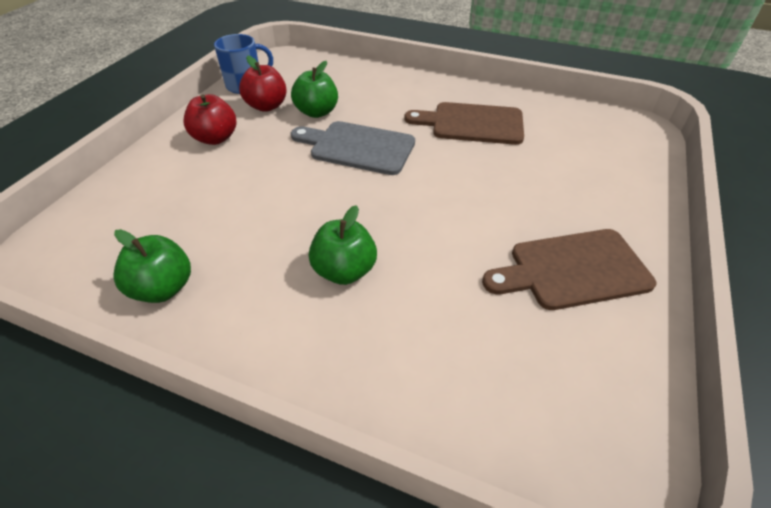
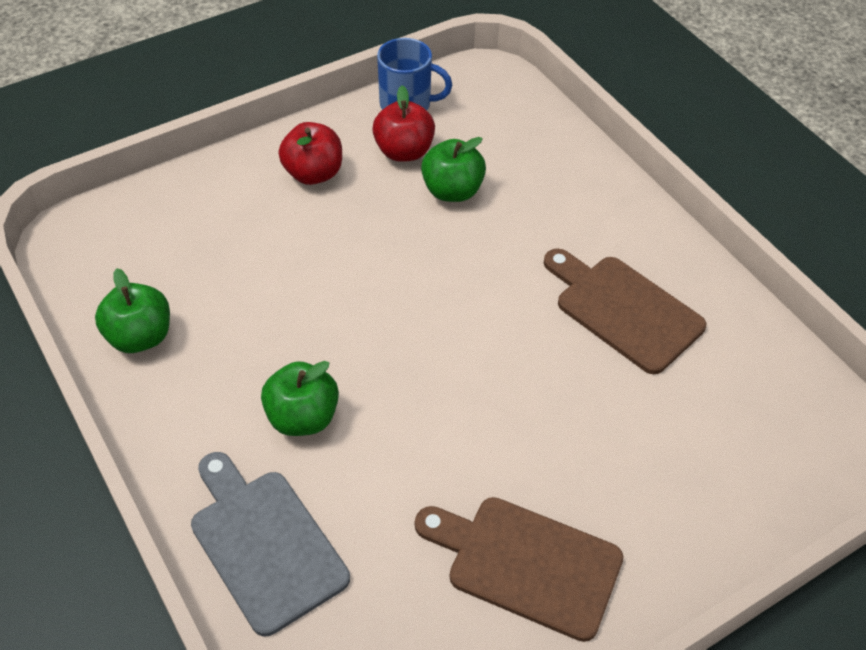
camera: 35 degrees right, 5 degrees up
(357, 147) = (452, 270): grey cutting board -> grey cutting board (264, 544)

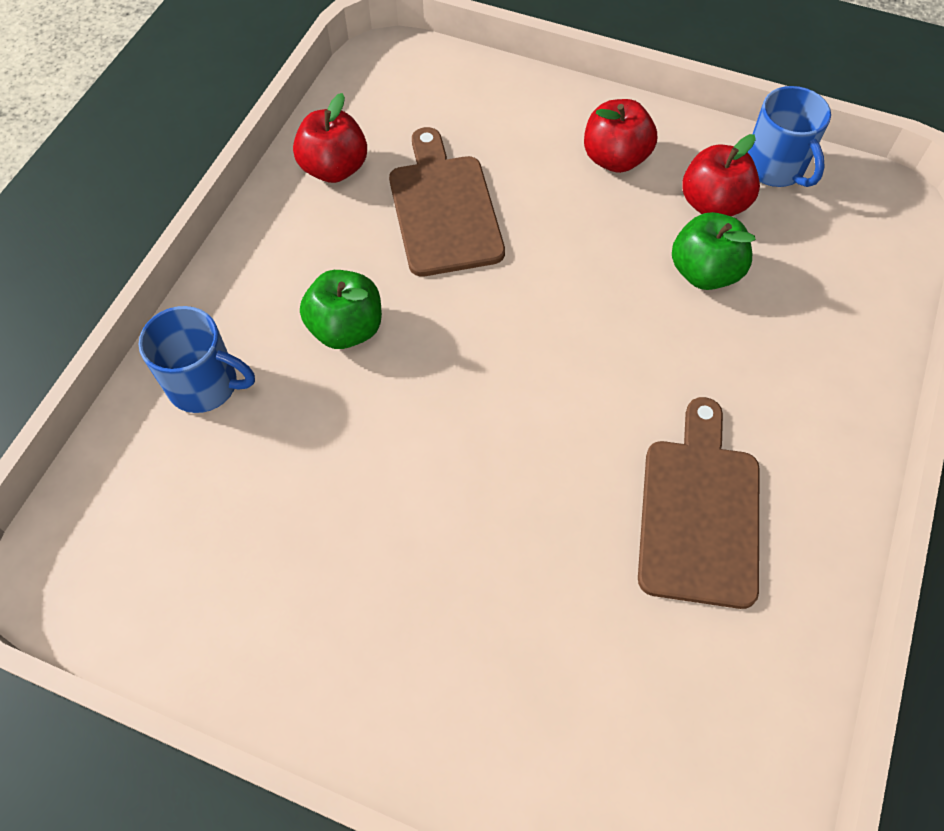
camera: 55 degrees right, 10 degrees up
(140, 337) = (334, 168): green apple -> red apple
(264, 544) = (205, 385): grey cutting board -> blue mug
(526, 564) = (327, 602): brown cutting board -> brown cutting board (443, 209)

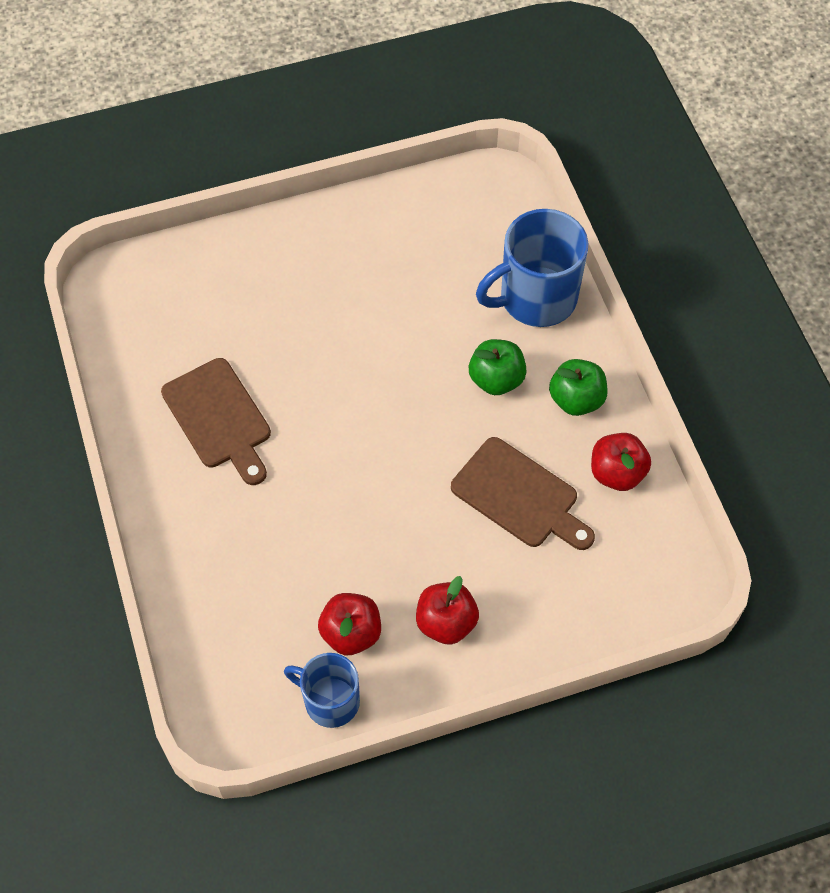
camera: 140 degrees right, 0 degrees up
(205, 385) = (535, 298): blue mug -> blue mug, size x1.62
(704, 272) = (319, 572): green apple -> green apple (576, 399)

